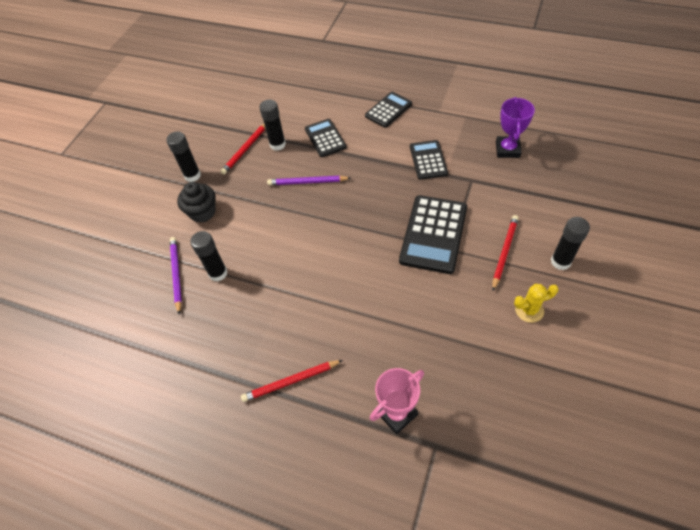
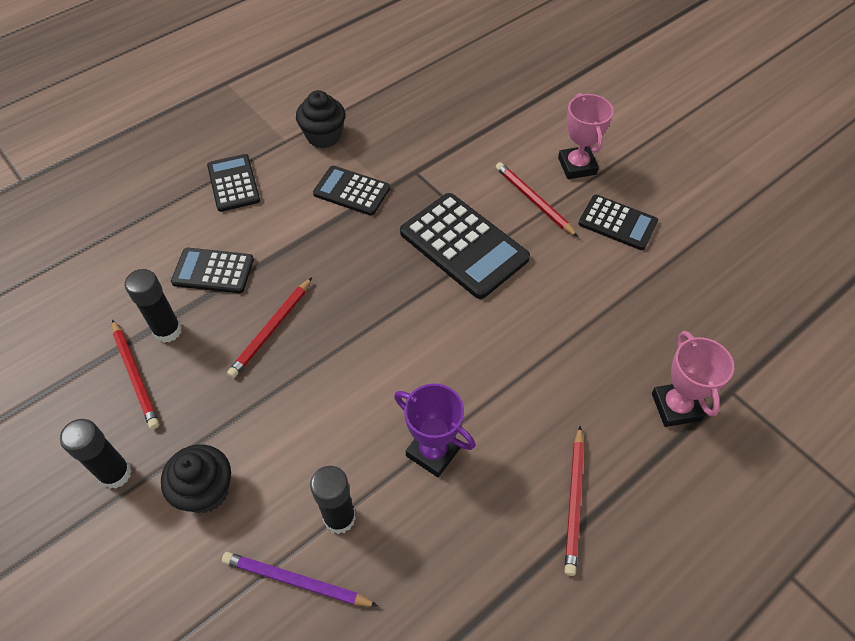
camera: 65 degrees left, 0 degrees up
(307, 182) = (271, 329): purple pencil -> red pencil
(458, 124) = (323, 136): none -> black cupcake
(507, 149) = (400, 119): purple trophy -> purple trophy (433, 451)
(529, 310) = (617, 223): yellow cactus -> black calculator
(560, 261) = (577, 166): black glue stick -> pink trophy

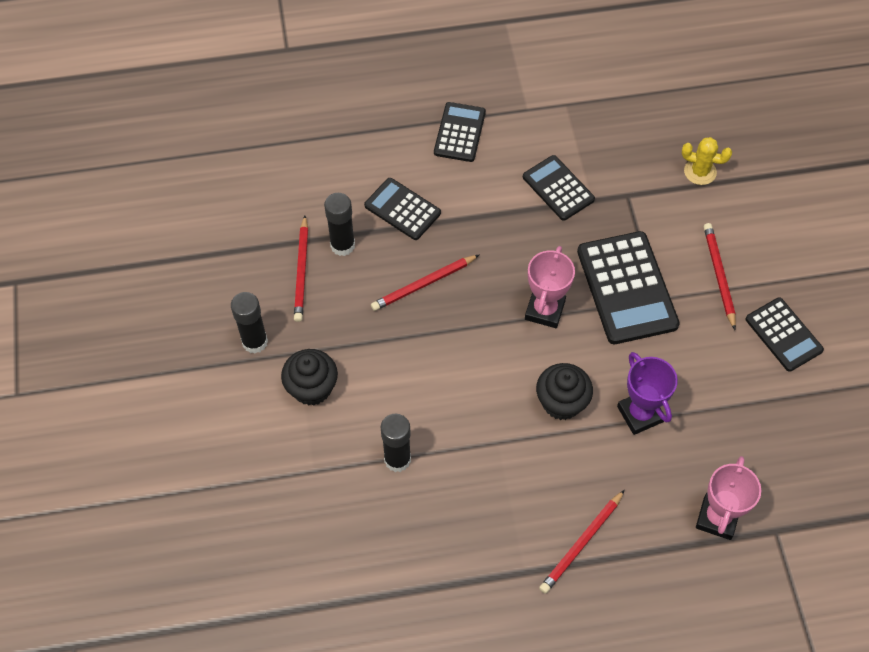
camera: 30 degrees right, 5 degrees up
(296, 581) = (343, 487): purple pencil -> none
(323, 136) = (564, 120): black cupcake -> black cupcake (561, 402)
(433, 451) = (495, 448): purple trophy -> purple trophy (640, 414)
(464, 129) = (700, 172): none -> yellow cactus
(577, 166) = (784, 260): pink trophy -> pink trophy (545, 310)

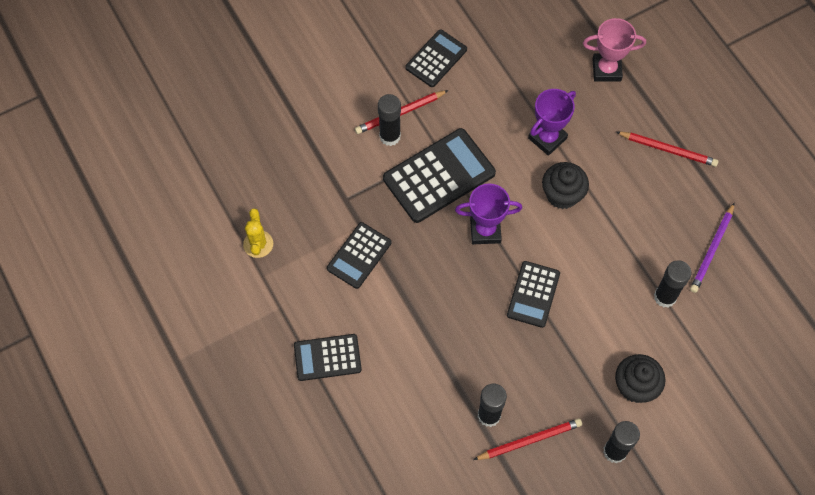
camera: 110 degrees left, 5 degrees up
(402, 209) = (431, 378): black calculator -> black calculator (533, 294)
(424, 284) = (500, 332): red pencil -> none
(434, 536) = (712, 249): none -> purple pencil
(545, 310) = (485, 230): pink trophy -> purple trophy
(692, 257) = (390, 136): none -> black glue stick
(700, 172) = (300, 150): yellow cactus -> yellow cactus (258, 244)

